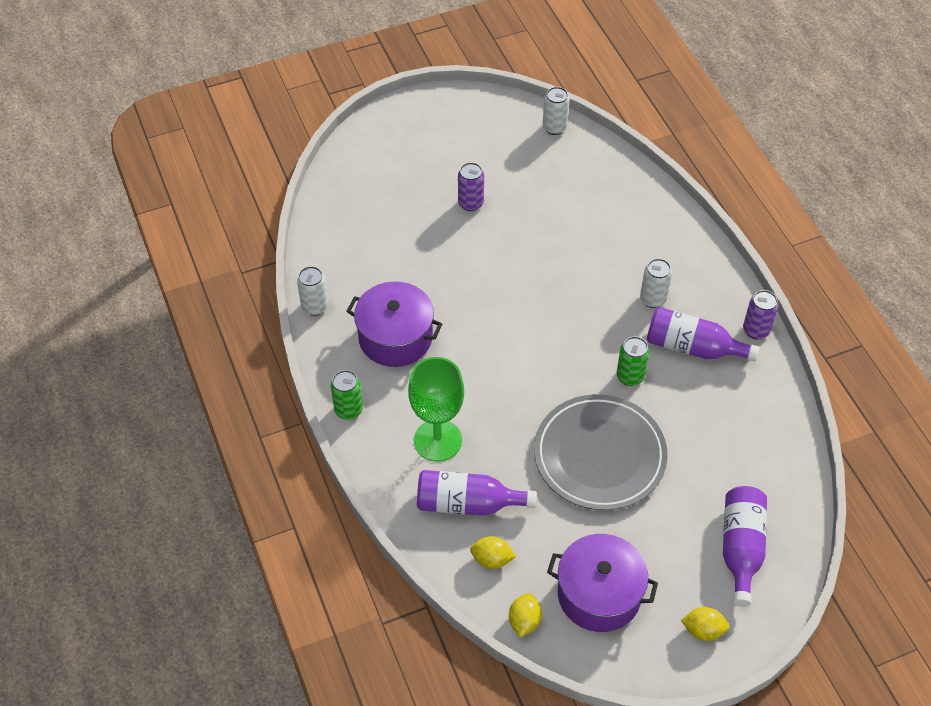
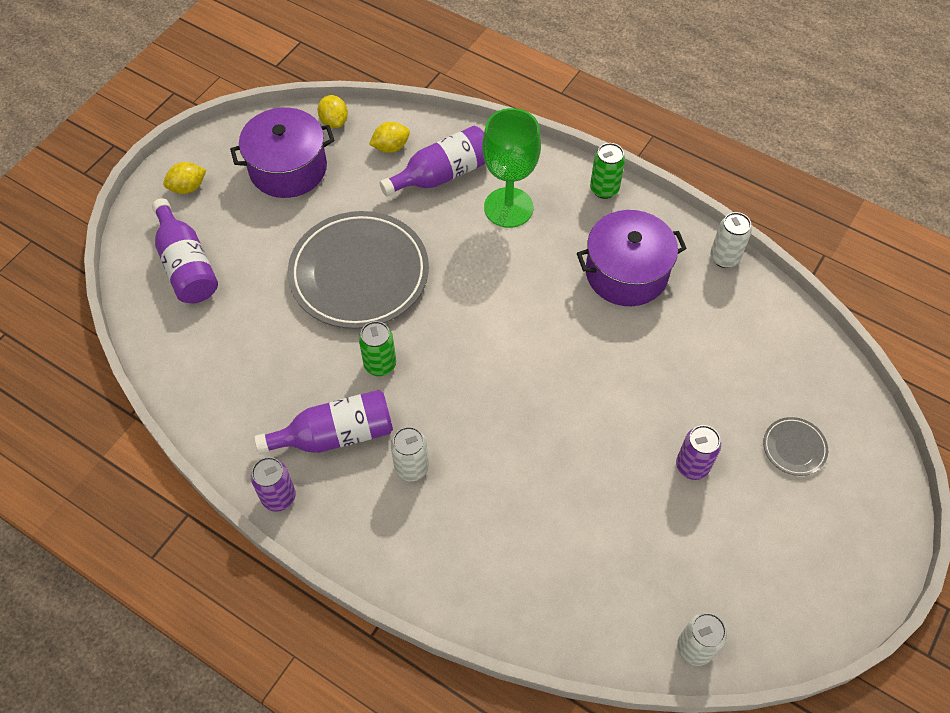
camera: 145 degrees right, 5 degrees up
(398, 178) = (794, 448): none -> grey plate

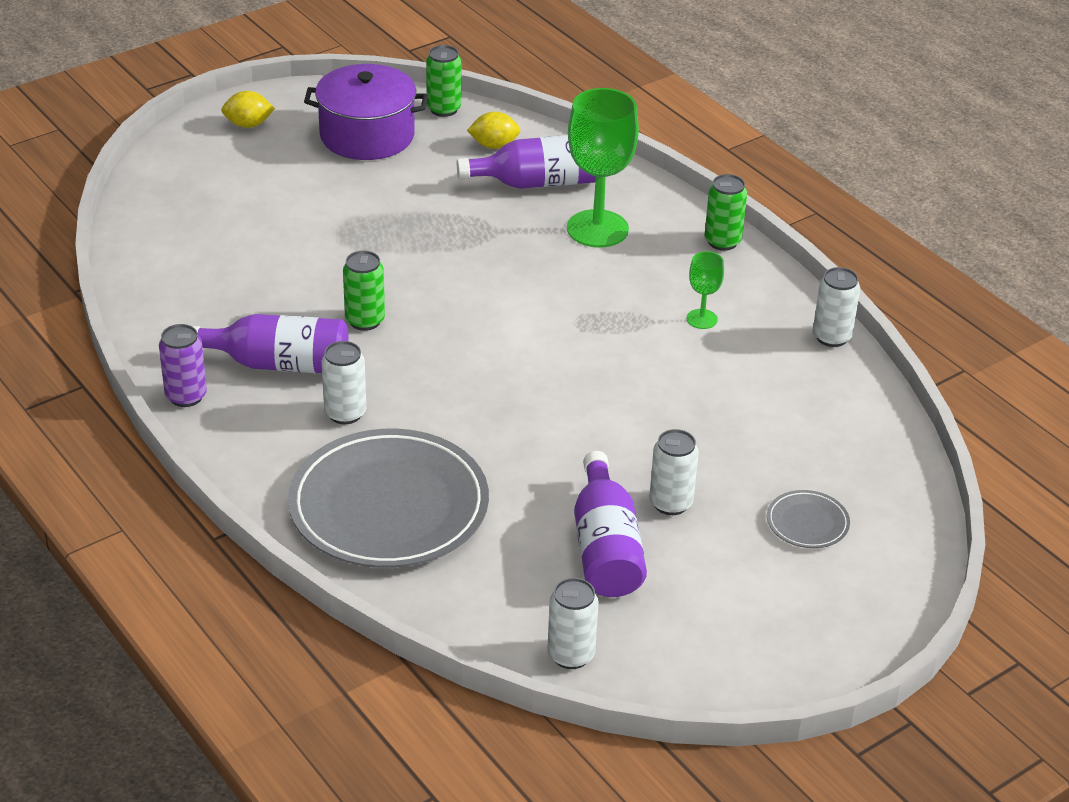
camera: 20 degrees right, 20 degrees down
(187, 265) = (207, 186): purple bottle -> purple bottle (605, 548)
(334, 121) = (443, 109): yellow lemon -> green can
(359, 273) = (390, 240): grey plate -> grey plate (389, 506)
(626, 273) = (702, 319): purple pot -> green goblet
(692, 466) = (671, 503): purple can -> white can

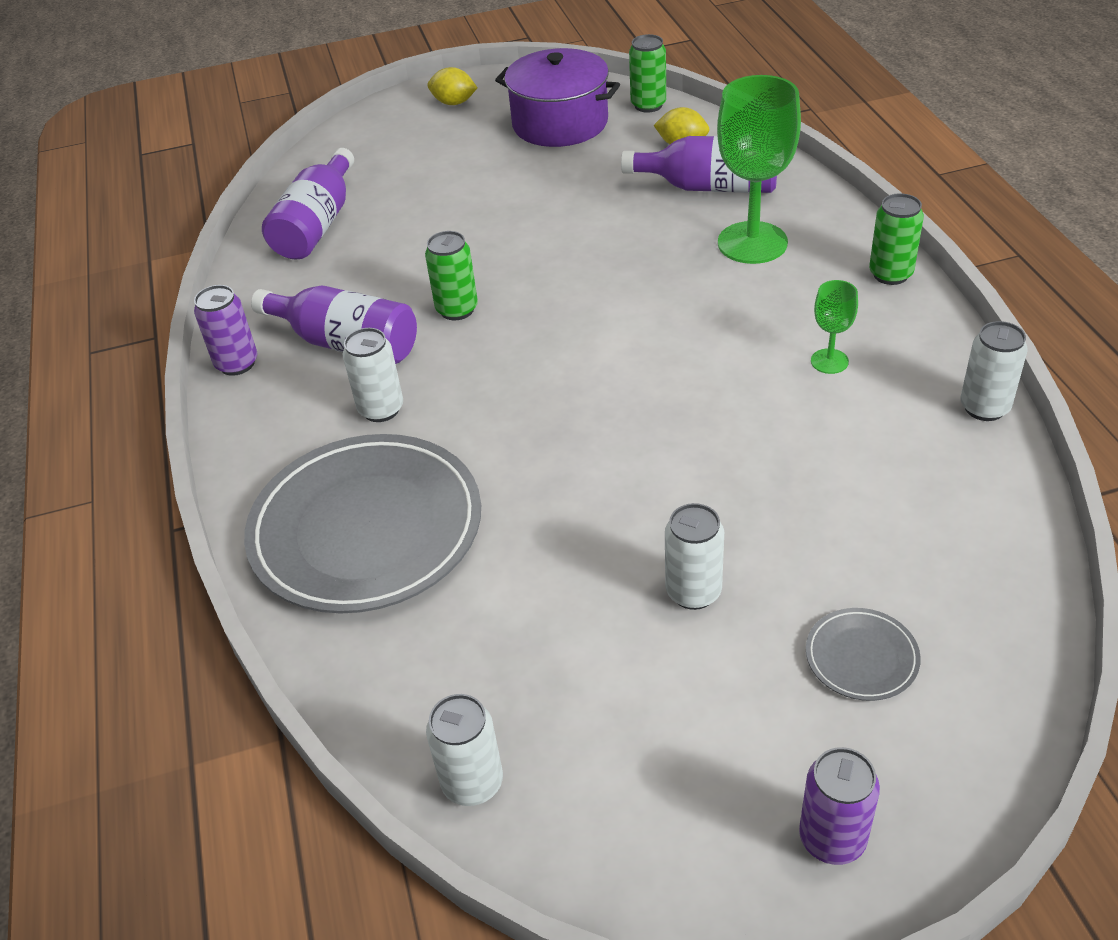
camera: 25 degrees right, 5 degrees up
(605, 548) = (585, 638): purple bottle -> purple bottle (317, 225)
(830, 633) = (832, 839): none -> purple can

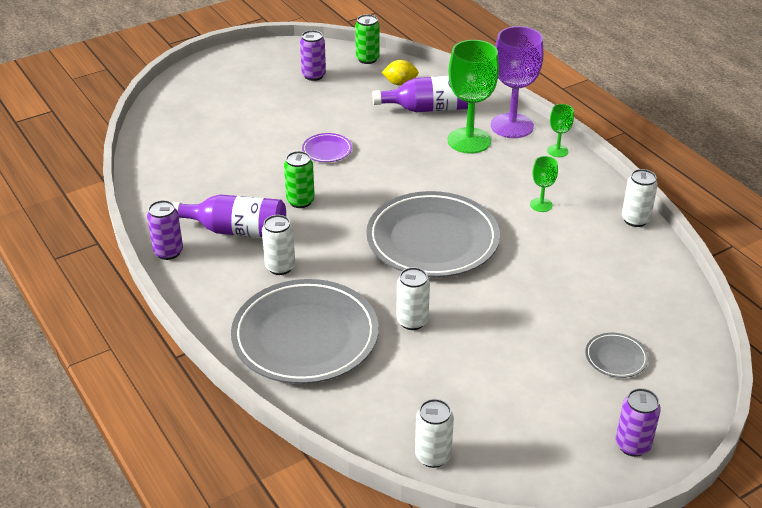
camera: 20 degrees left, 5 degrees down
(317, 225) = (177, 158): purple bottle -> none
(454, 103) = (234, 67): yellow lemon -> none
(530, 235) = (327, 150): none -> purple plate
(560, 123) = (313, 75): purple pot -> purple can
(630, 397) = (432, 240): none -> grey plate
(693, 592) = (513, 340): white can -> white can (412, 321)
(830, 226) = (512, 126): none -> purple goblet
(890, 274) = (557, 151): green can -> green goblet

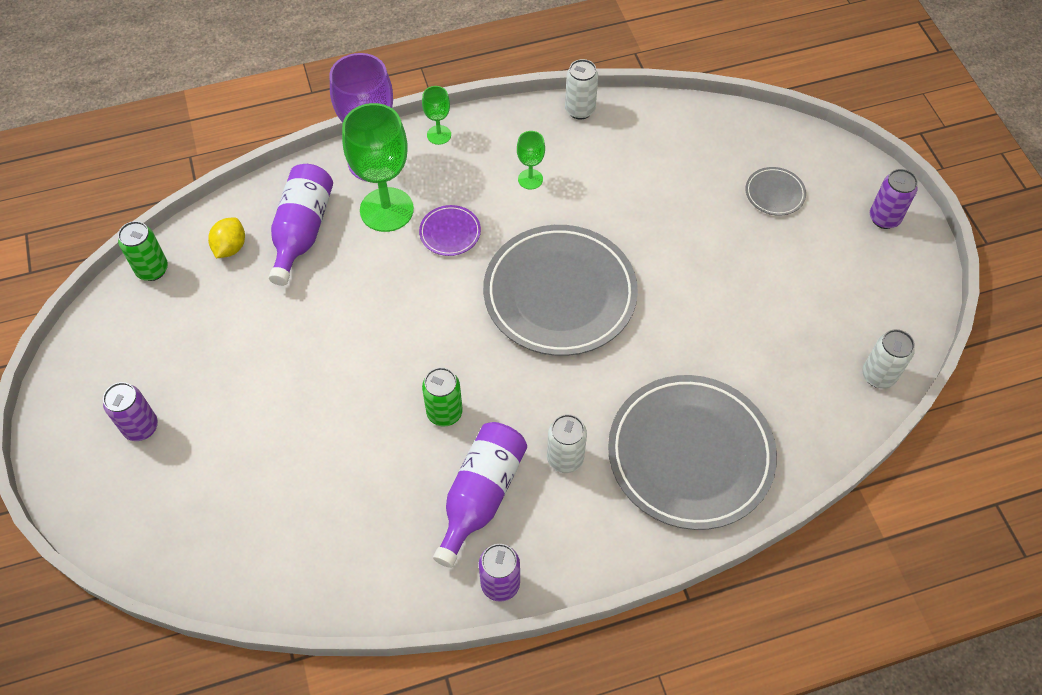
camera: 75 degrees left, 20 degrees up
(313, 75) = (162, 342): purple can -> purple can (141, 427)
(327, 150) = (347, 362): purple plate -> purple plate (450, 232)
(412, 321) = (688, 346): white can -> none

